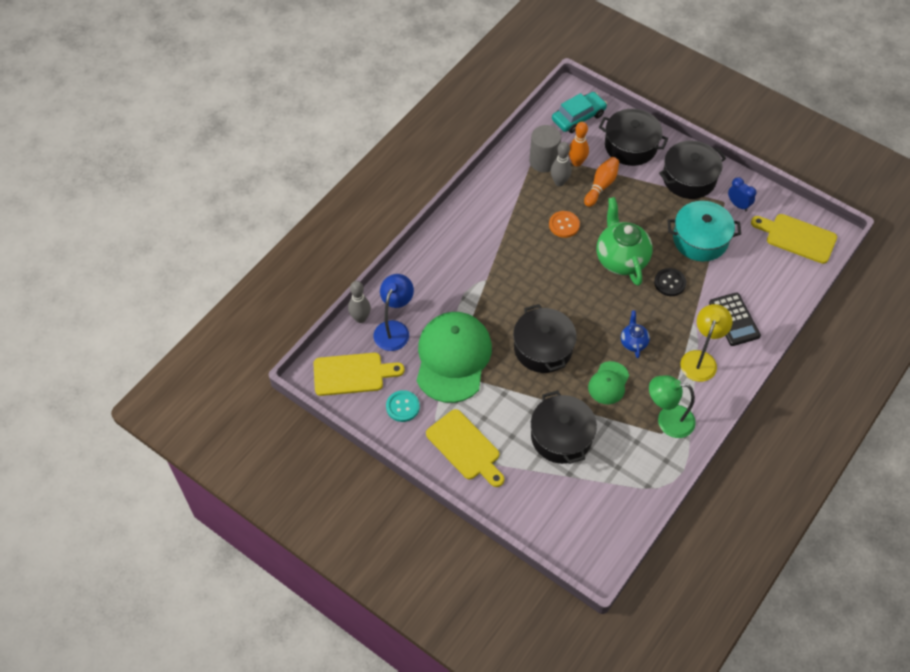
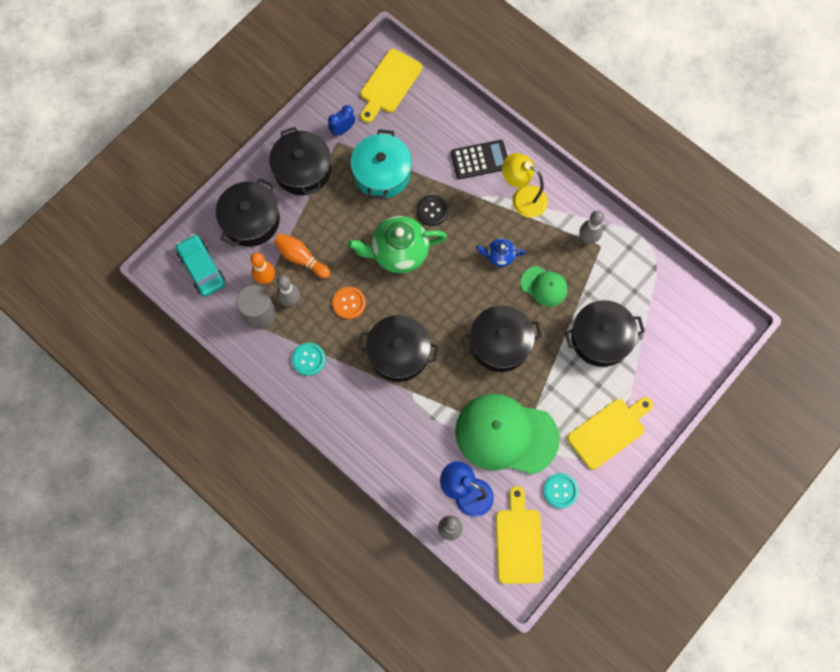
camera: 85 degrees left, 15 degrees up
(506, 200) = (308, 359): none -> turquoise button
(521, 267) = (398, 353): none -> black pot
(667, 420) = (587, 239): green lamp -> grey bowling pin

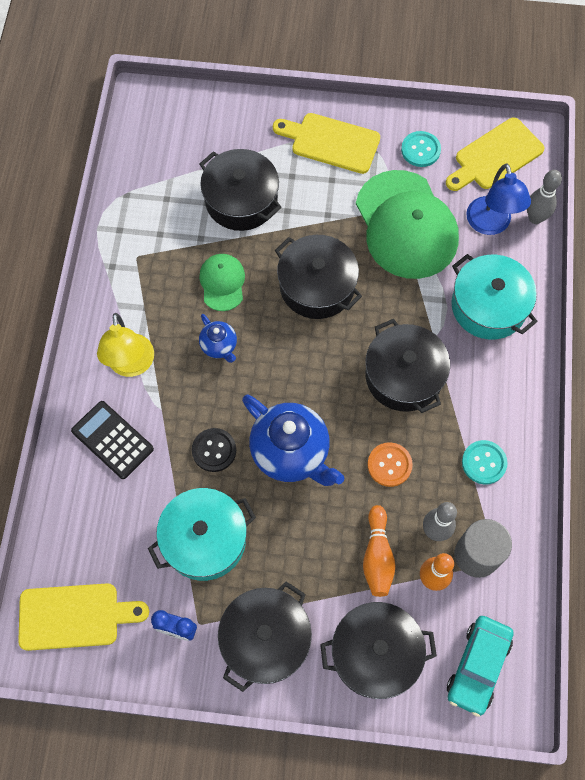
camera: 125 degrees left, 5 degrees down
(398, 252) = (291, 452): green teapot -> blue teapot
(407, 443) = (488, 306): none -> turquoise pot
(587, 239) = (137, 273): grey bowling pin -> none

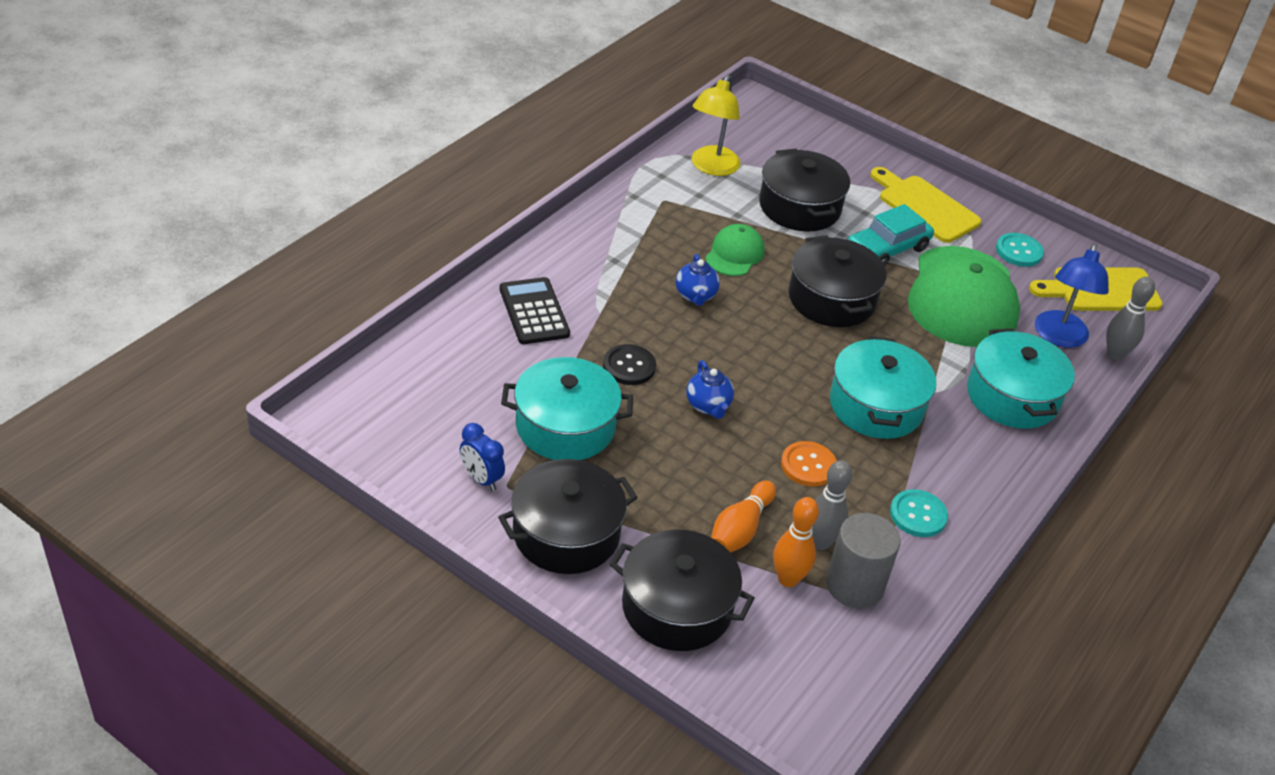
camera: 25 degrees right, 25 degrees down
(75, 616) = (388, 418): yellow cutting board -> none
(131, 365) = (596, 269): yellow lamp -> yellow lamp (711, 167)
(291, 452) = (708, 406): blue teapot -> blue teapot, size x0.50
(404, 376) = (876, 406): black pot -> turquoise pot
(478, 666) = (787, 679): turquoise car -> turquoise car (887, 249)

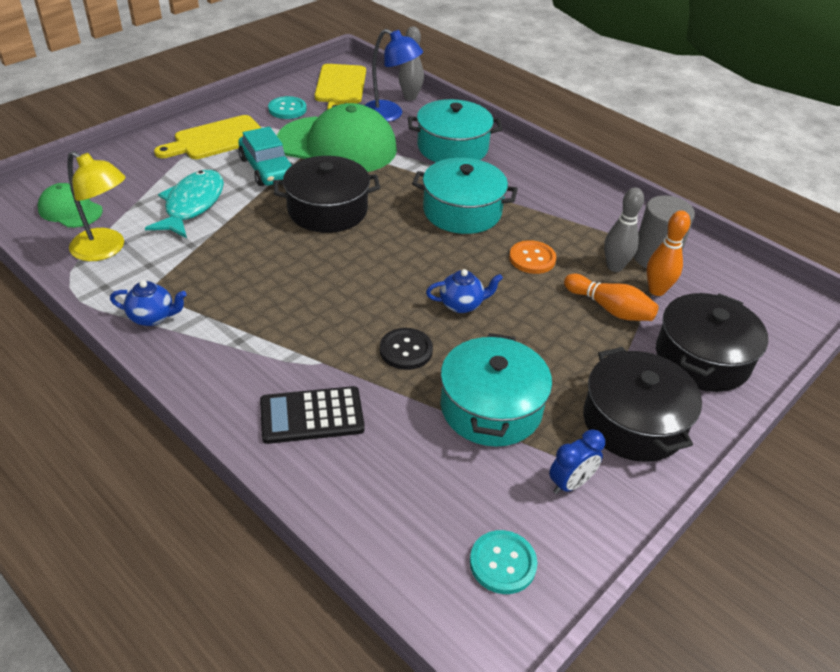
camera: 80 degrees left, 0 degrees up
(695, 296) = (308, 290): blue teapot -> blue teapot (152, 317)
(734, 254) = (251, 256): green cap -> green cap (70, 210)
(799, 207) = (192, 205): black pot -> turquoise fish
(918, 515) = (578, 214): turquoise button -> turquoise button (502, 563)

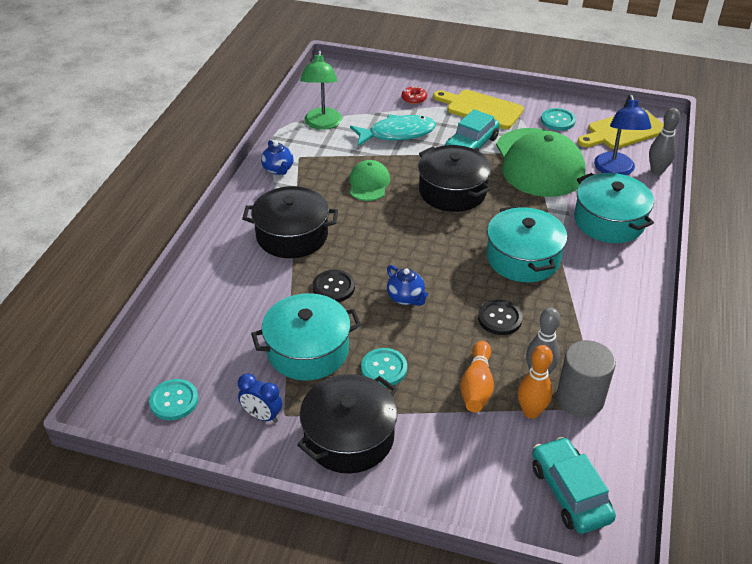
camera: 65 degrees right, 0 degrees up
(70, 210) = (346, 94): green cap -> green cap (369, 183)
(106, 249) = (322, 124): yellow lamp -> green lamp
(144, 170) = (414, 98): none -> red donut
(312, 416) = (242, 269): black calculator -> none
(532, 258) = (500, 318): orange button -> black button
(552, 360) = (384, 368): none -> turquoise button
(702, 358) = (462, 466): black pot -> black pot (292, 235)
(754, 308) = (570, 492): none -> turquoise car

